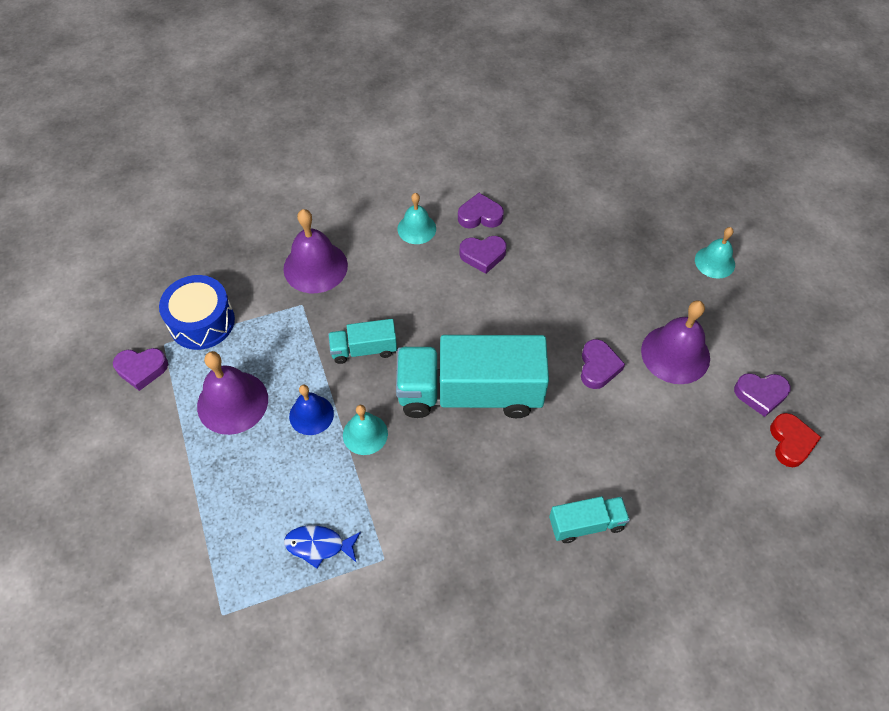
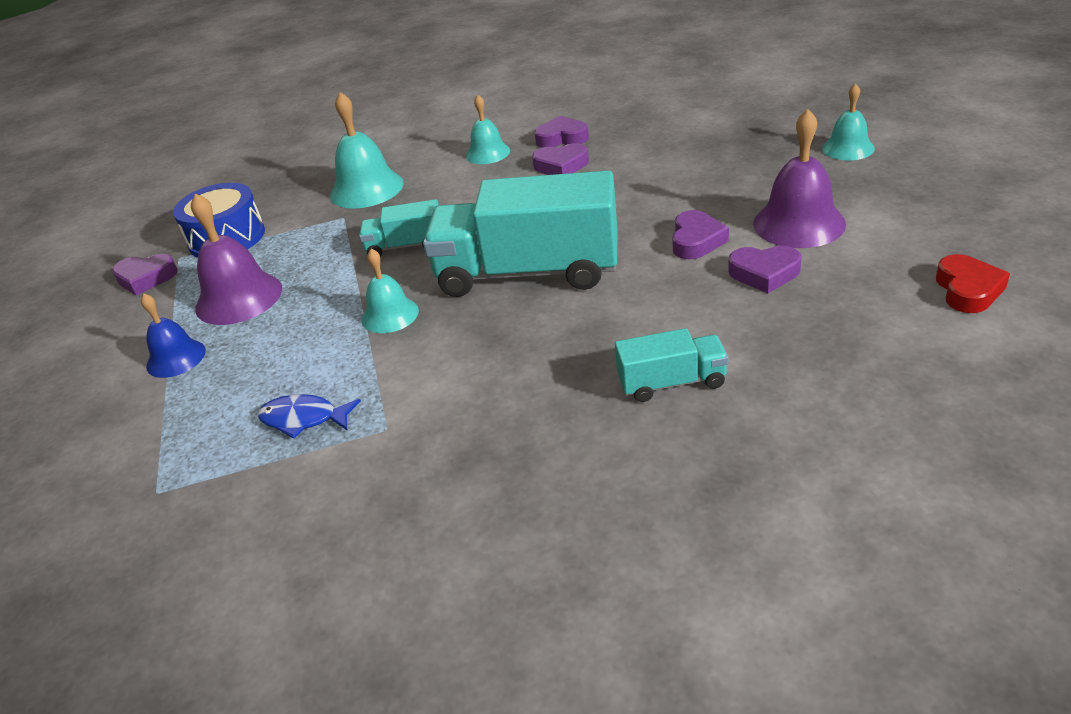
camera: 10 degrees right, 20 degrees down
(311, 415) = (328, 302): blue bell -> blue bell (176, 358)
(315, 267) = (366, 189): purple bell -> turquoise bell
(760, 394) = (919, 250): purple heart -> purple heart (764, 273)

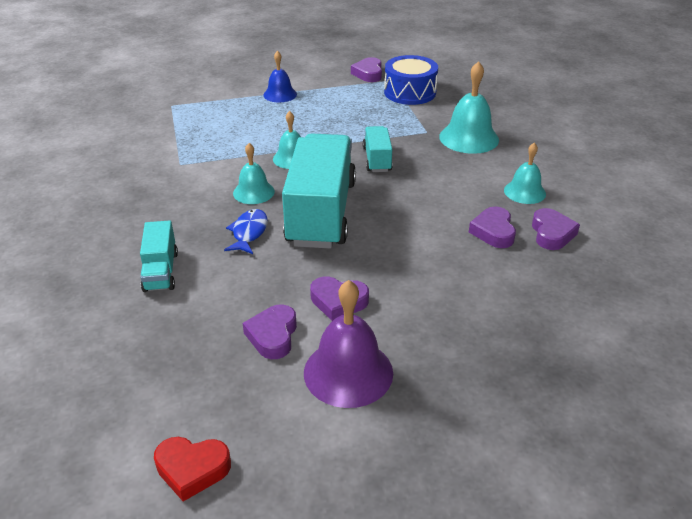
camera: 85 degrees right, 0 degrees up
(239, 298) = (334, 105): purple bell -> none
(304, 419) = (203, 138): blue fish -> blue fish (249, 232)
(848, 148) = (507, 447): turquoise bell -> turquoise bell (253, 192)

